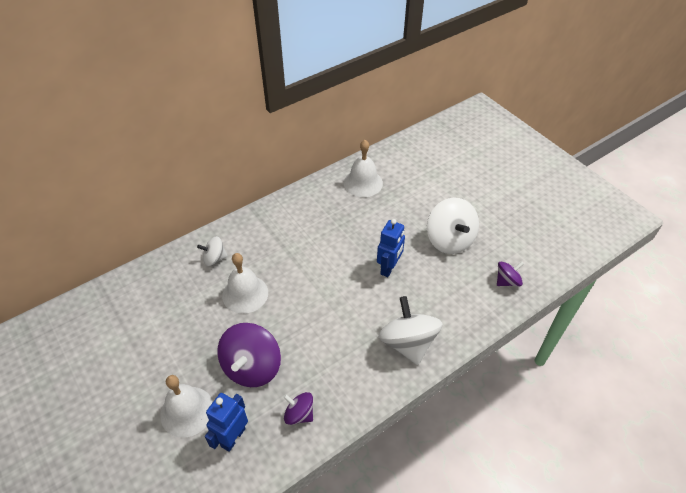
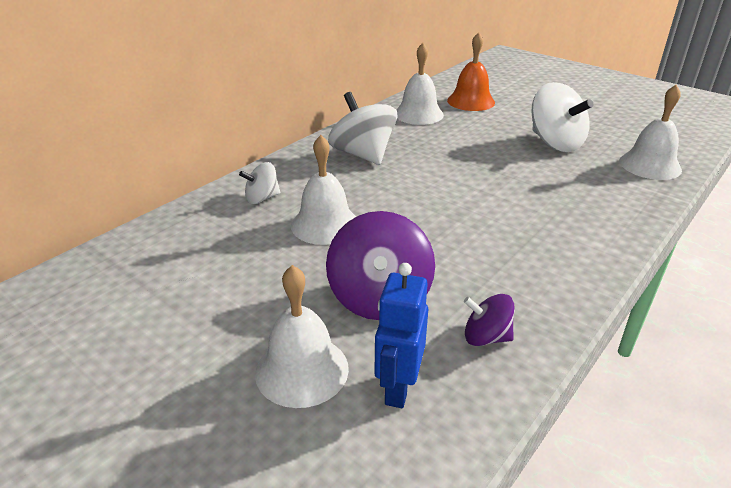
camera: 15 degrees left, 15 degrees down
(389, 268) = (502, 174): blue robot -> none
(408, 343) = (580, 235): white spinning top -> white spinning top (363, 155)
(412, 173) = (471, 101): none -> orange bell
(507, 281) = (650, 165): purple spinning top -> white bell

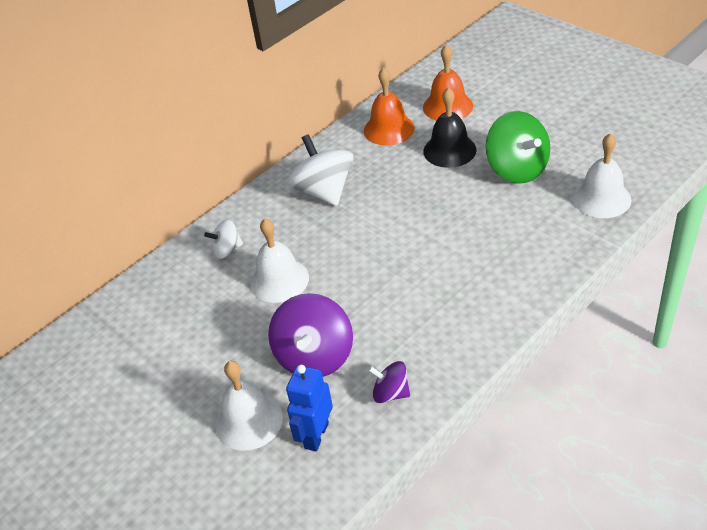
camera: 10 degrees right, 10 degrees up
(418, 114) = (389, 129): white bell -> orange bell
(483, 129) = (449, 150): none -> black bell
(555, 143) = (517, 169): white spinning top -> green spinning top

